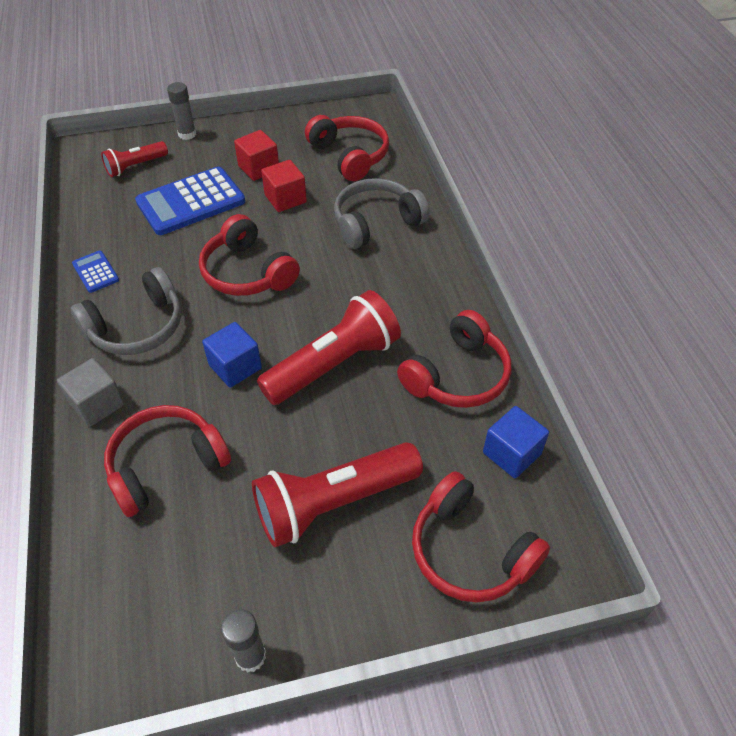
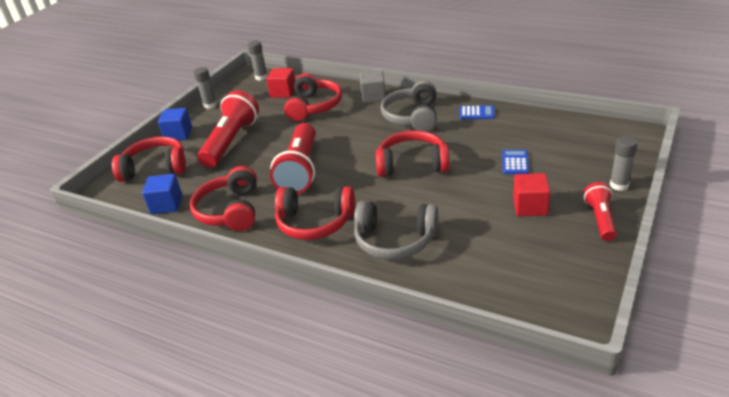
camera: 135 degrees right, 15 degrees down
(91, 655) = (261, 77): none -> grey glue stick
(135, 166) = (588, 150): red flashlight -> red flashlight (600, 219)
(191, 202) = (515, 162): blue calculator -> blue calculator, size x0.48
(235, 367) = (343, 139): blue cube -> blue cube (178, 134)
(285, 199) = (474, 206): red cube -> red cube (283, 92)
(349, 156) = (500, 265): red headphones -> red headphones (315, 222)
(376, 223) = (395, 240): grey headphones -> grey headphones turned 90 degrees clockwise

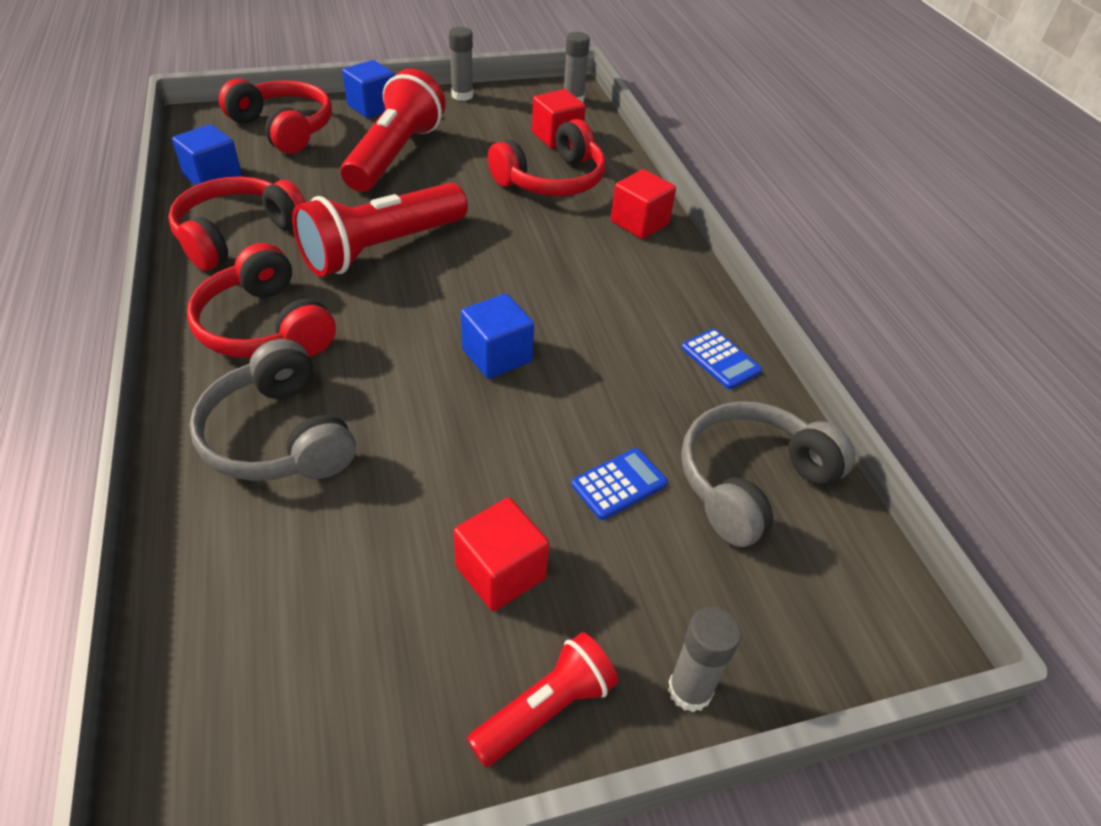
camera: 40 degrees right, 10 degrees up
(231, 142) = (395, 155): red flashlight -> red flashlight turned 45 degrees counterclockwise
(373, 97) = (639, 223): grey cube -> red cube
(412, 164) = (497, 355): red headphones -> blue cube
(413, 117) = (629, 291): grey headphones -> grey headphones (752, 483)

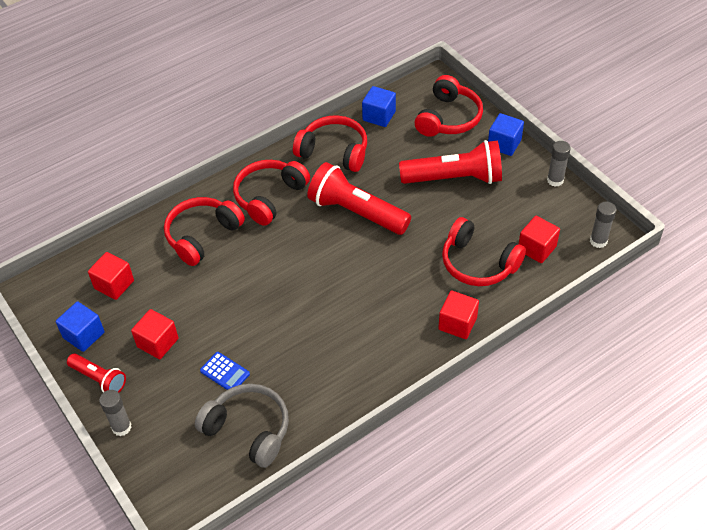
camera: 75 degrees right, 5 degrees up
(279, 436) = (202, 236): grey headphones -> red headphones
(295, 618) = (114, 284): none -> red cube
(497, 355) = (293, 294): blue cube -> blue cube (84, 335)
(720, 359) = (339, 397): blue calculator -> none

